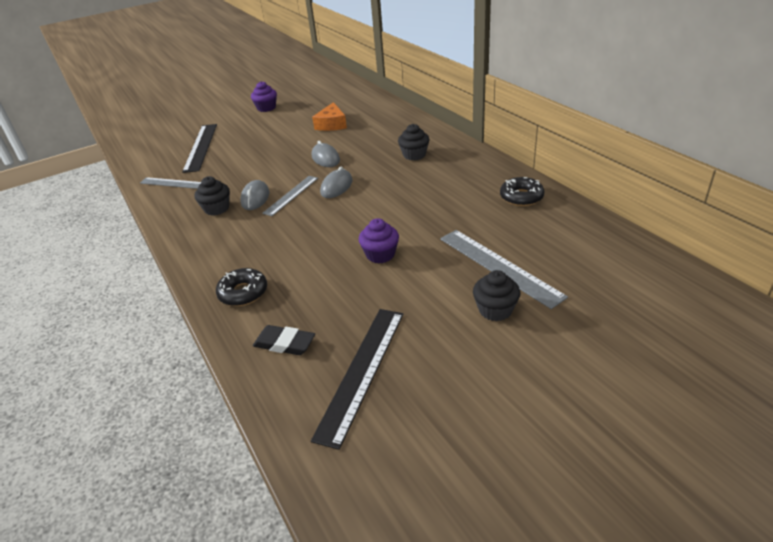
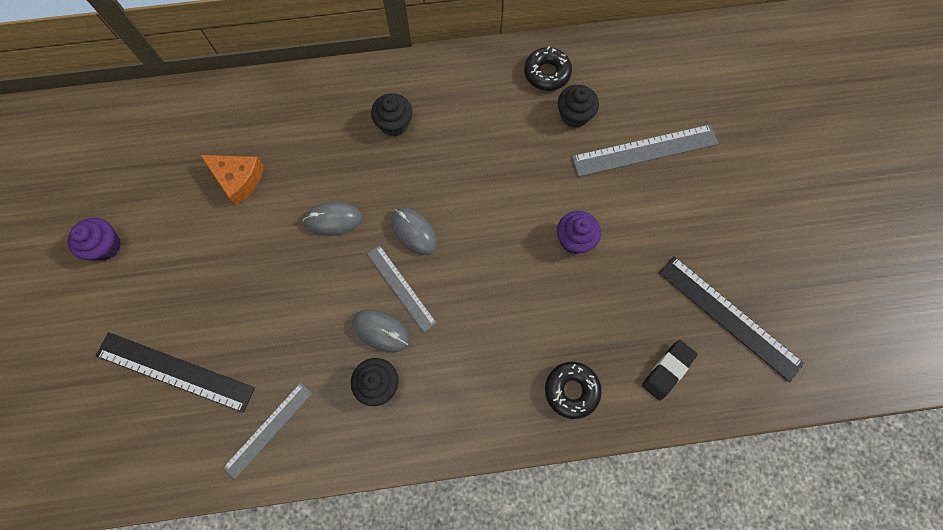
camera: 70 degrees left, 35 degrees up
(495, 310) = (700, 183): black cupcake -> black cupcake (574, 115)

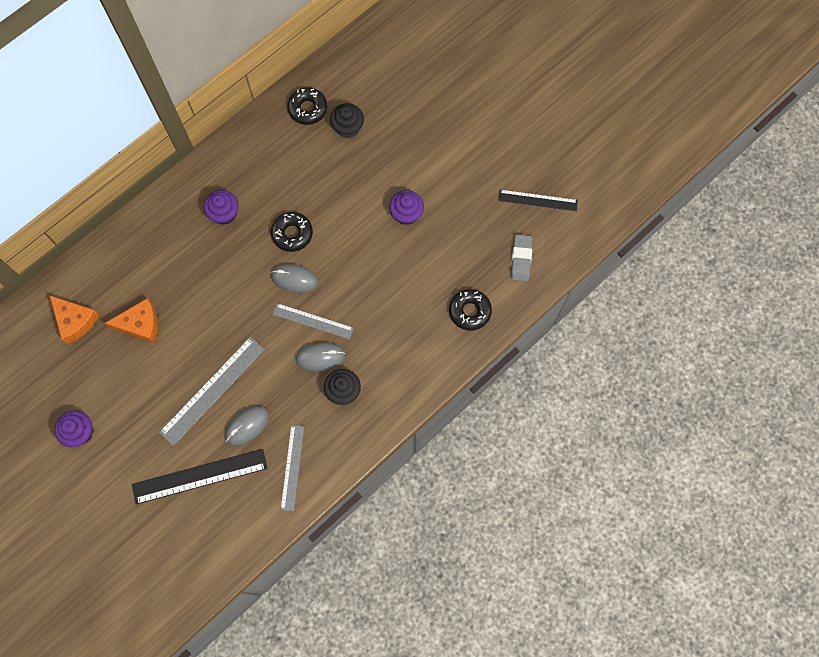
camera: 35 degrees left, 0 degrees up
(185, 137) = (75, 321): none -> orange cheese
(333, 220) = (231, 307): grey mouse -> grey mouse (247, 426)
(394, 123) = (224, 213): black cupcake -> purple cupcake
(444, 185) = (292, 234): none -> black donut
(645, 150) = (412, 122): grey ruler -> grey ruler (212, 390)
(667, 370) = (521, 259): black eraser -> grey eraser
(729, 317) = (537, 200): black ruler -> black ruler, size x0.64

